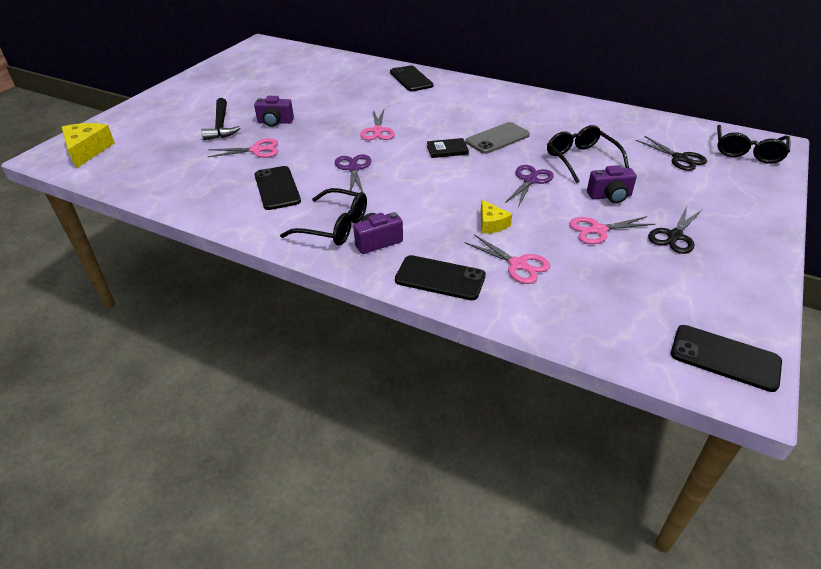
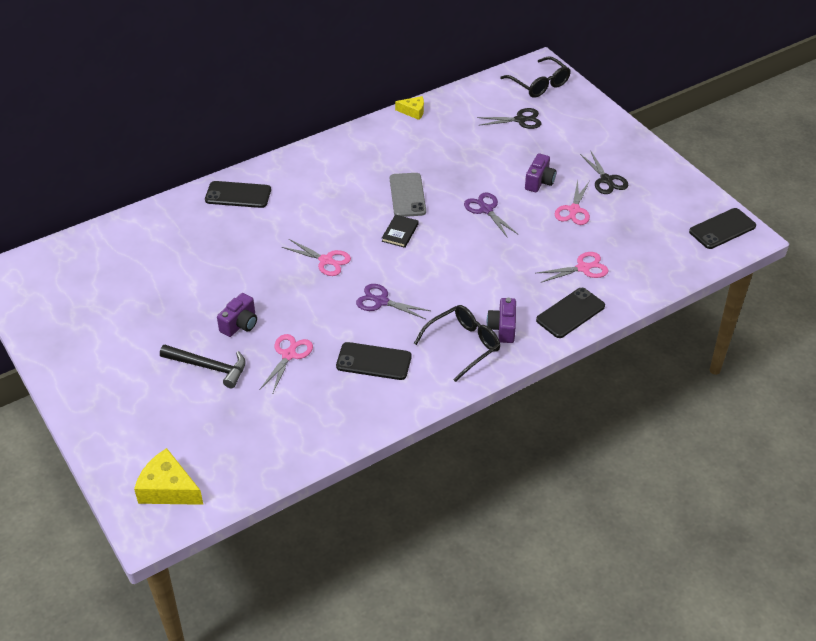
camera: 60 degrees left, 5 degrees up
(491, 224) = (526, 258): yellow cheese -> yellow cheese (413, 111)
(581, 159) = (480, 168): black glasses -> none

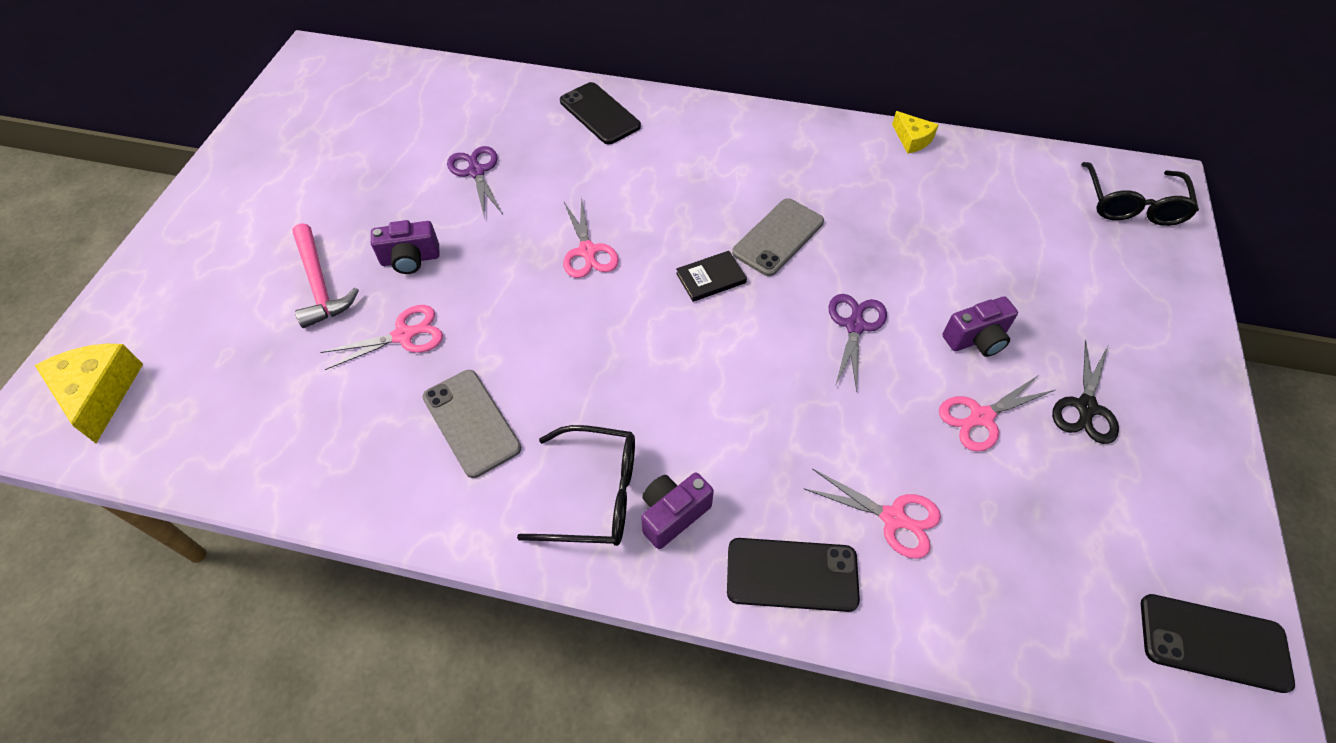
camera: 45 degrees right, 10 degrees up
(209, 367) = (320, 284): black hammer -> pink hammer
(374, 361) = (471, 422): black phone -> grey phone
(381, 301) = (579, 350): purple scissors -> purple scissors (476, 172)
(520, 120) = (1047, 236): black scissors -> none

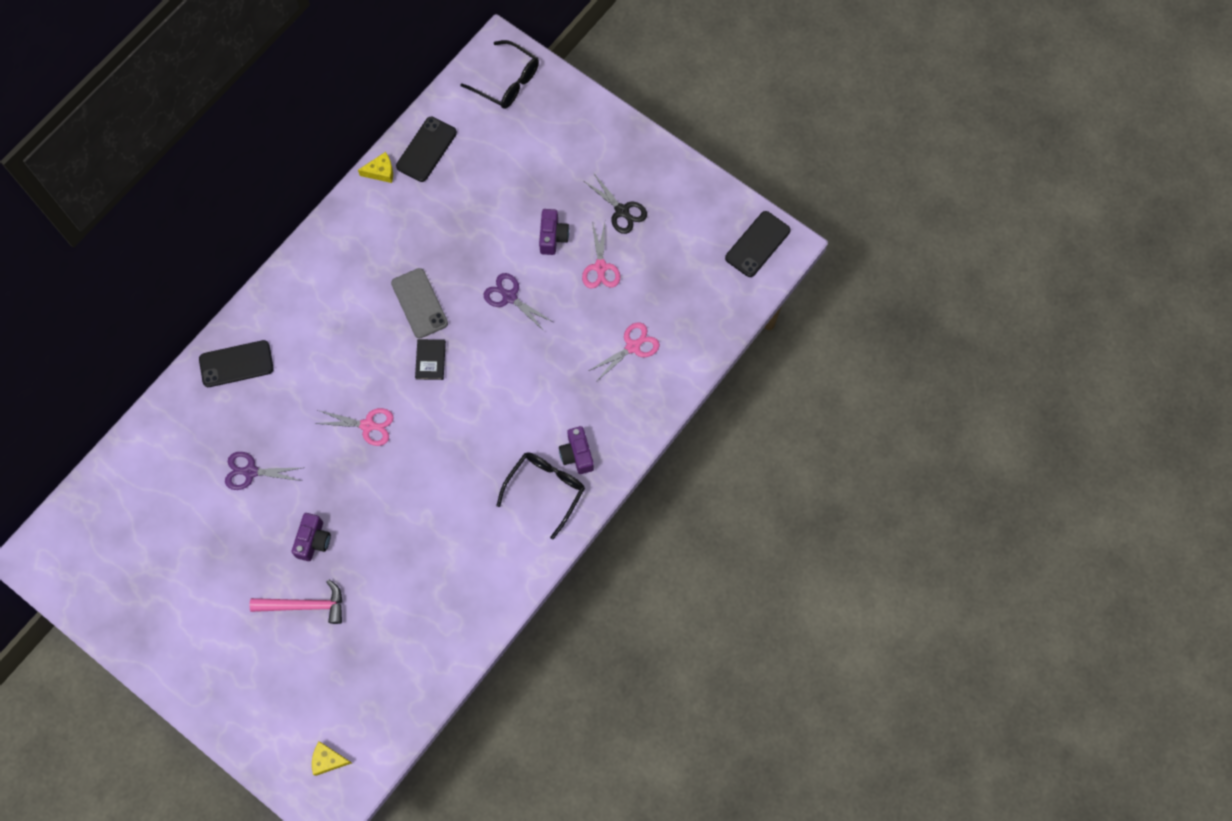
camera: 65 degrees left, 15 degrees up
(100, 393) = (328, 760): yellow cheese -> yellow cheese, size x0.60
(403, 335) = (378, 562): pink scissors -> none
(471, 422) = (465, 541): grey phone -> none
(792, 575) = (637, 412): black phone -> black phone (426, 149)

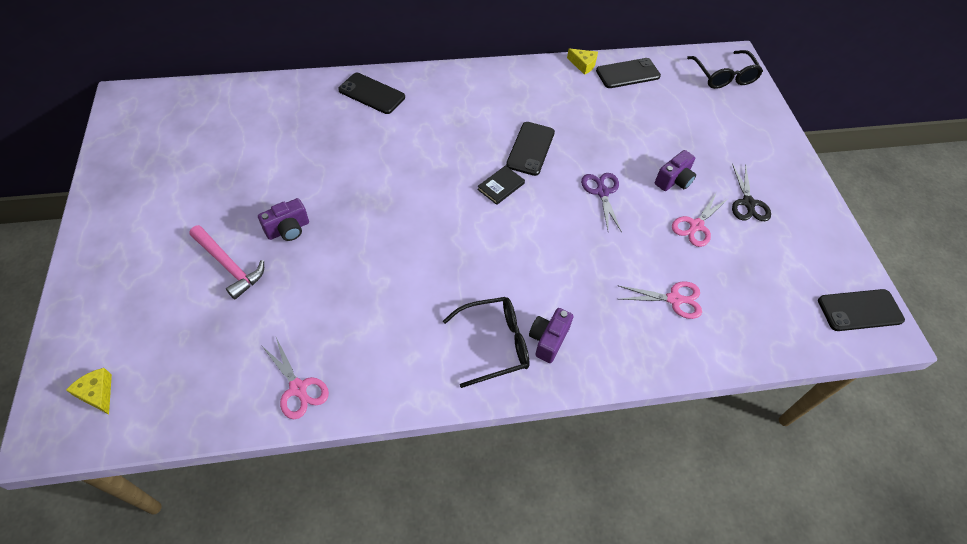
camera: 40 degrees right, 15 degrees down
(251, 472) = (304, 156): purple scissors -> none
(367, 425) = (411, 190): pink scissors -> pink scissors (298, 388)
(419, 303) = (530, 148): grey phone -> black phone

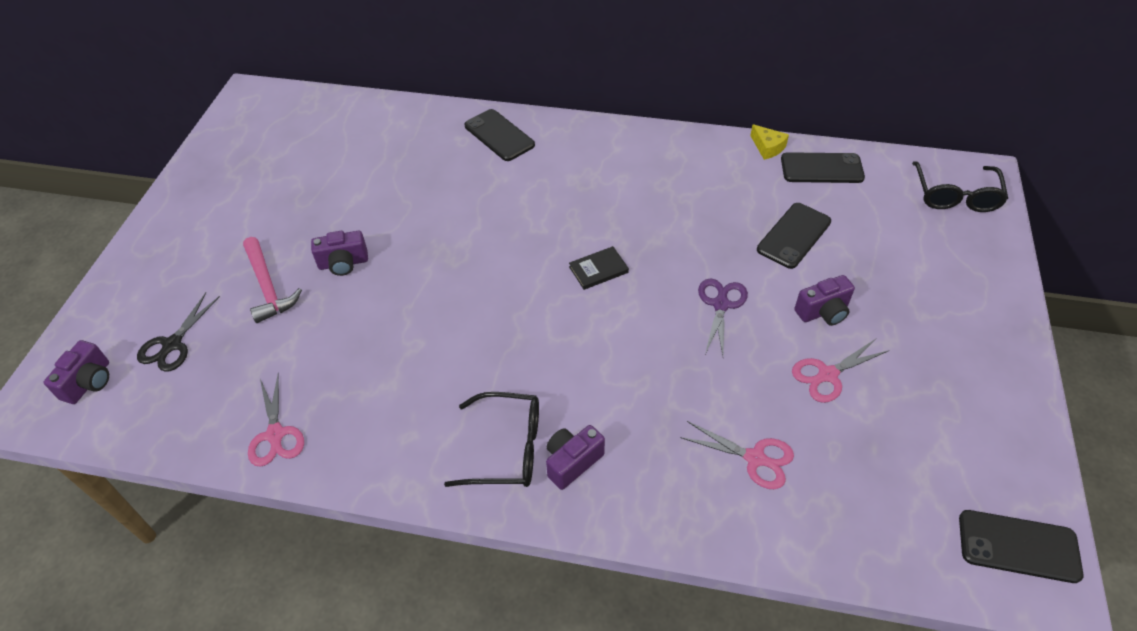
camera: 25 degrees right, 5 degrees down
(97, 393) = (89, 382): yellow cheese -> purple camera
(530, 148) = (654, 234): black phone -> black phone (793, 235)
(748, 203) = (915, 364): black scissors -> black scissors (172, 344)

